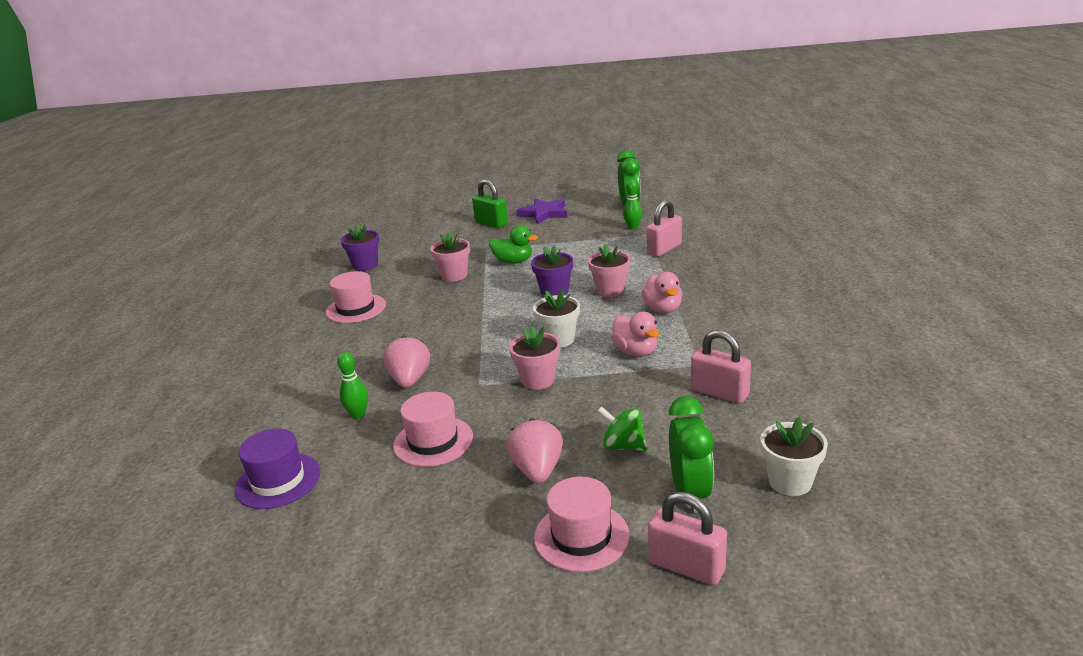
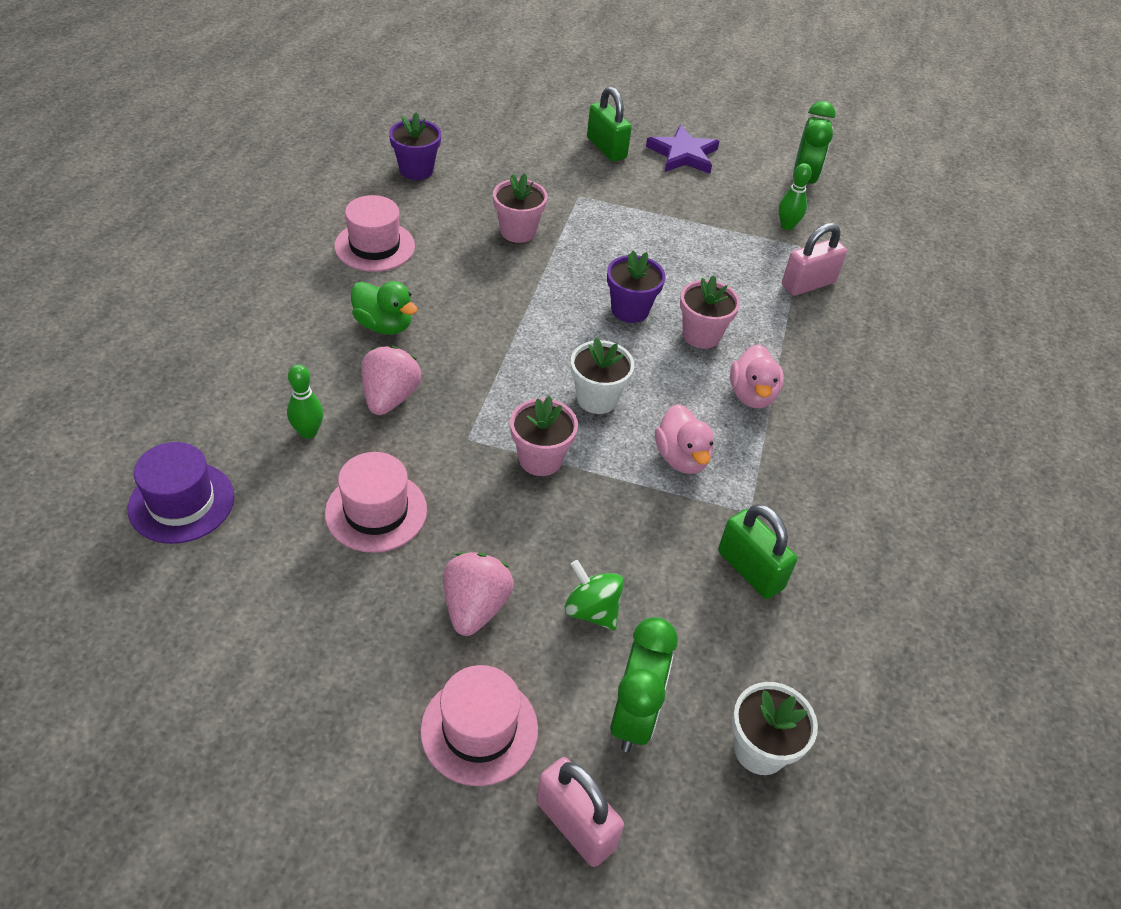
camera: 10 degrees right, 20 degrees up
(513, 261) = (603, 233): green duck -> green duck (384, 325)
(719, 393) = (750, 570): pink padlock -> green padlock

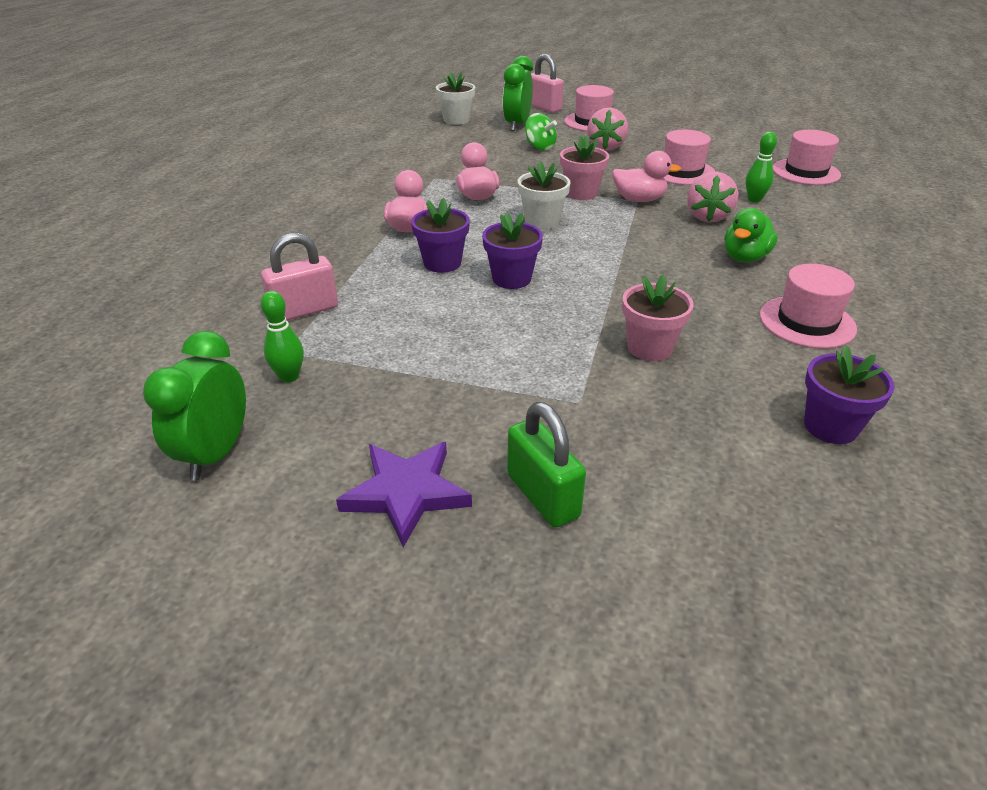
camera: 175 degrees left, 10 degrees down
(181, 502) = (805, 172): purple hat -> pink hat
(384, 325) = (745, 257): green duck -> green duck turned 90 degrees counterclockwise
(465, 439) = (639, 200): none -> pink duck
(701, 335) = (442, 263): pink flower pot -> purple flower pot
(750, 570) = (442, 159): green padlock -> none

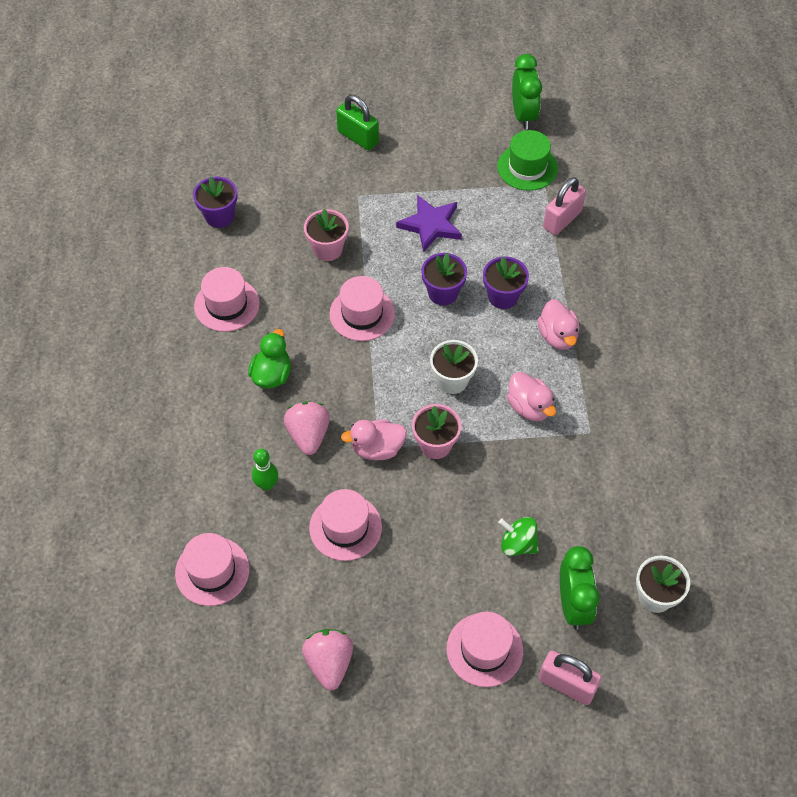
camera: 160 degrees right, 20 degrees up
(289, 377) = (527, 167): green bowling pin -> green hat
(406, 493) = (420, 121): purple star -> purple star (430, 225)
(606, 147) = (443, 570): pink strawberry -> pink strawberry (329, 663)
(621, 281) = (362, 314): none -> pink hat

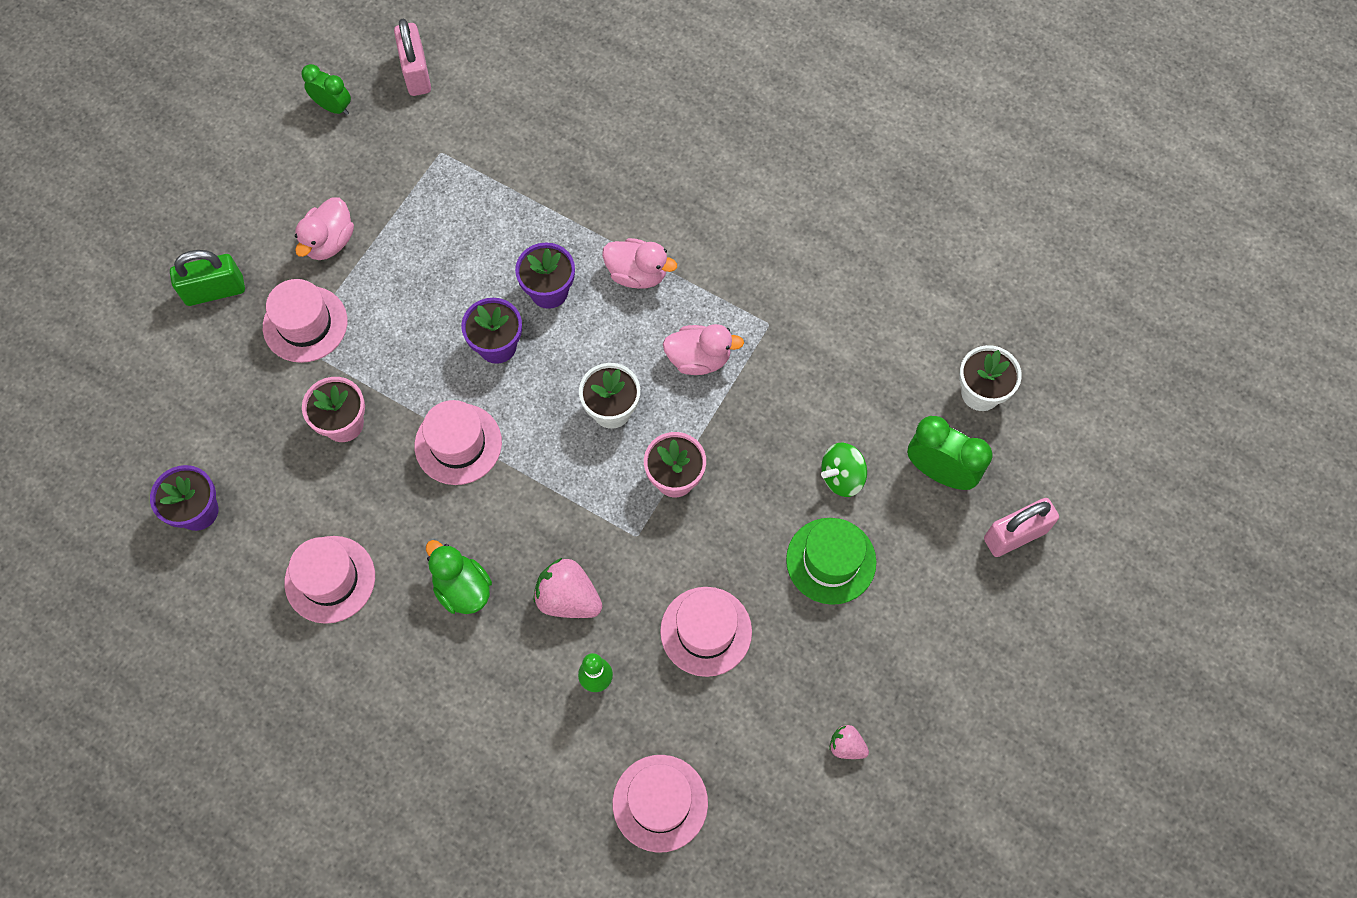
camera: 55 degrees left, 10 degrees up
(329, 663) = (846, 746): pink strawberry -> pink strawberry, size x0.55
(377, 448) = (637, 539): pink duck -> pink duck (329, 242)
(430, 225) = (400, 298): purple star -> none
(484, 649) = (931, 585): pink hat -> pink hat (305, 324)
(523, 115) = (333, 107): green clock -> green clock, size x0.65
(527, 167) = (405, 152): green hat -> green hat (831, 561)
(562, 219) = (500, 168): pink padlock -> pink padlock (416, 72)

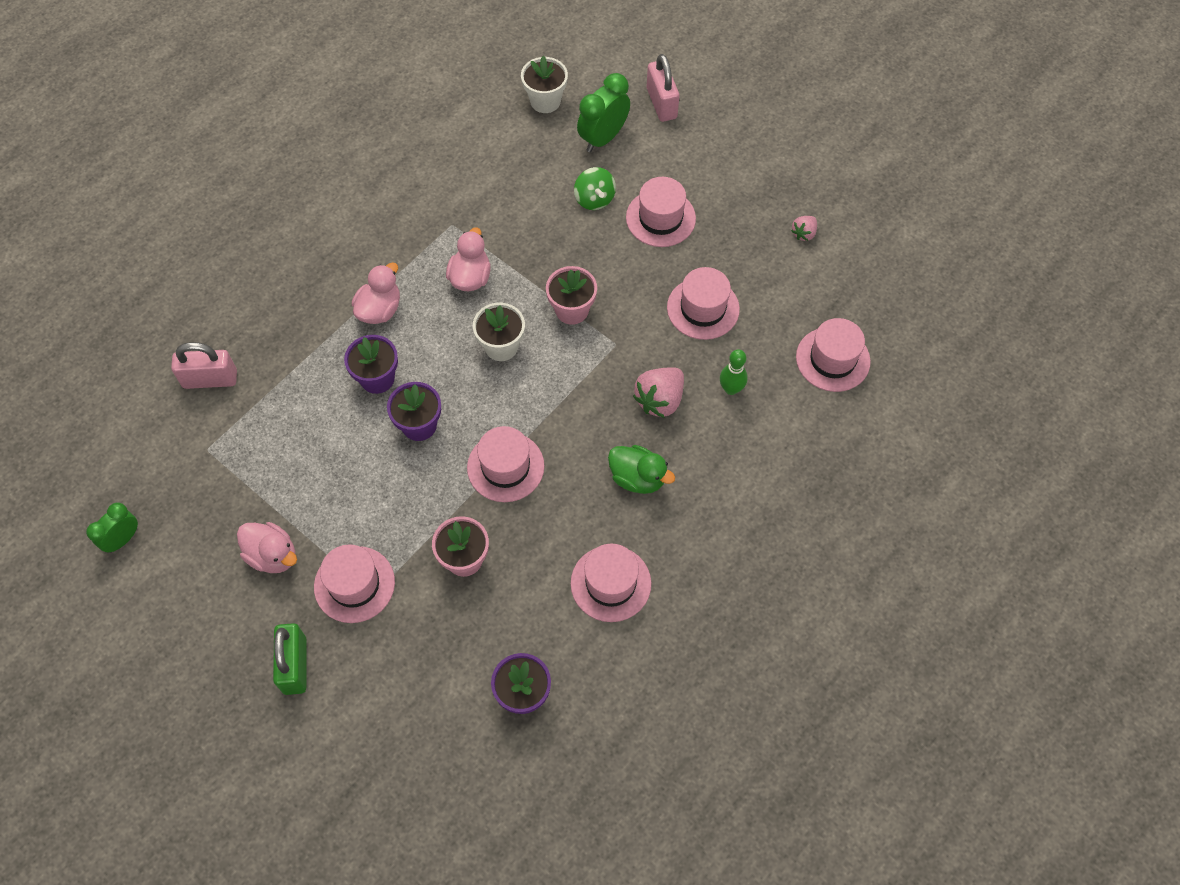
camera: 80 degrees left, 5 degrees down
(416, 72) = (111, 461): pink padlock -> pink padlock (210, 379)
(462, 588) = (637, 478): green duck -> green duck turned 120 degrees counterclockwise
(831, 561) = (660, 218): green hat -> pink hat

